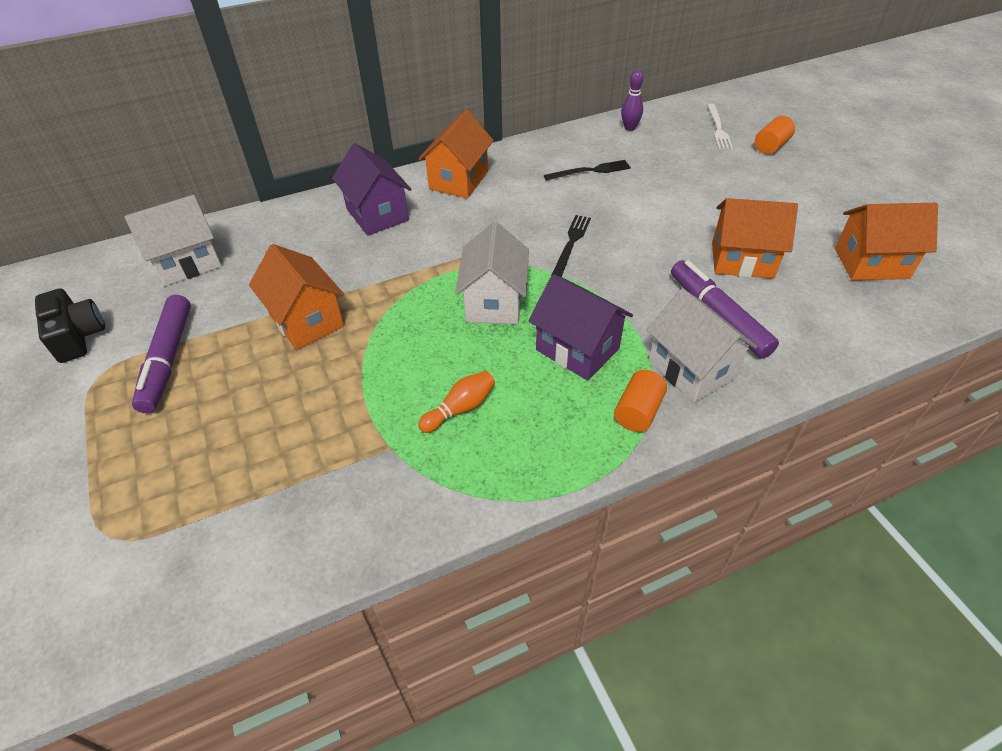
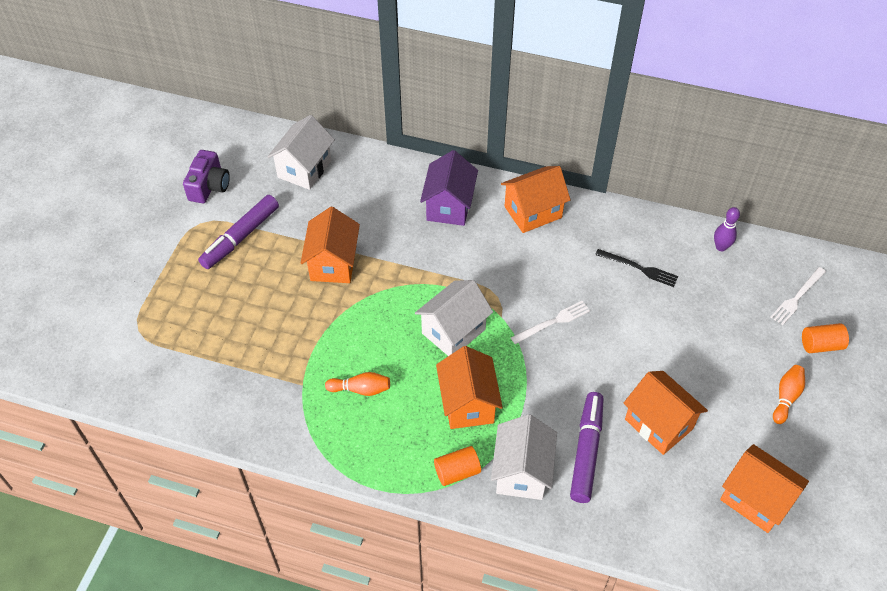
camera: 40 degrees right, 5 degrees up
(78, 336) = (209, 186): black camera -> purple camera
(187, 263) = (304, 169): white house -> white house turned 75 degrees counterclockwise
(571, 243) = (553, 322): black fork -> white fork
(577, 349) = (468, 403): purple house -> orange house
(796, 188) = (786, 397): none -> orange bowling pin

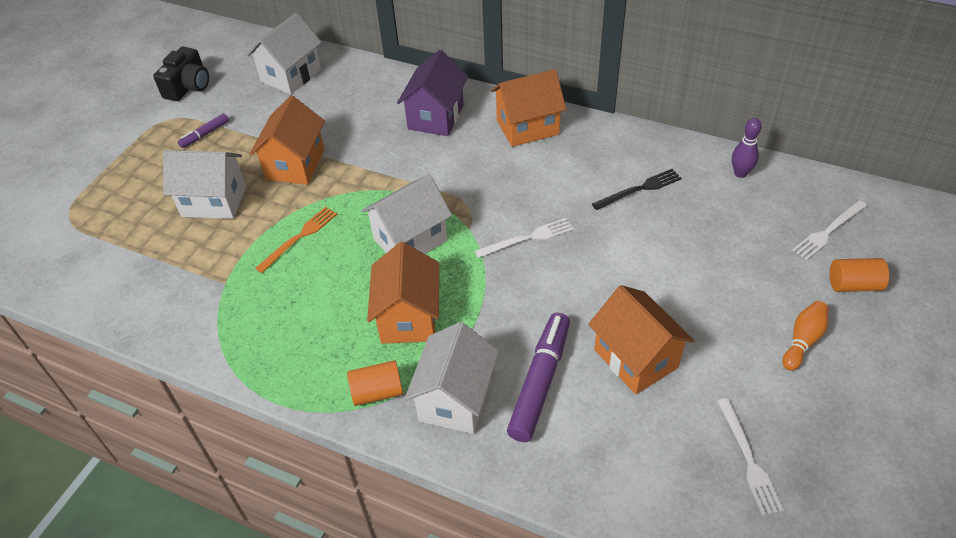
camera: 10 degrees right, 5 degrees down
(209, 186) = (188, 86): purple camera -> black camera
(240, 237) = (205, 134): purple marker -> purple marker, size x0.51
(269, 306) = (214, 201): none -> white house
(356, 336) = (299, 237): none -> orange fork
(360, 389) = (289, 293): orange bowling pin -> none
(639, 268) = (639, 189): black fork -> black fork turned 60 degrees counterclockwise
(755, 499) = (748, 459): orange house -> white fork

